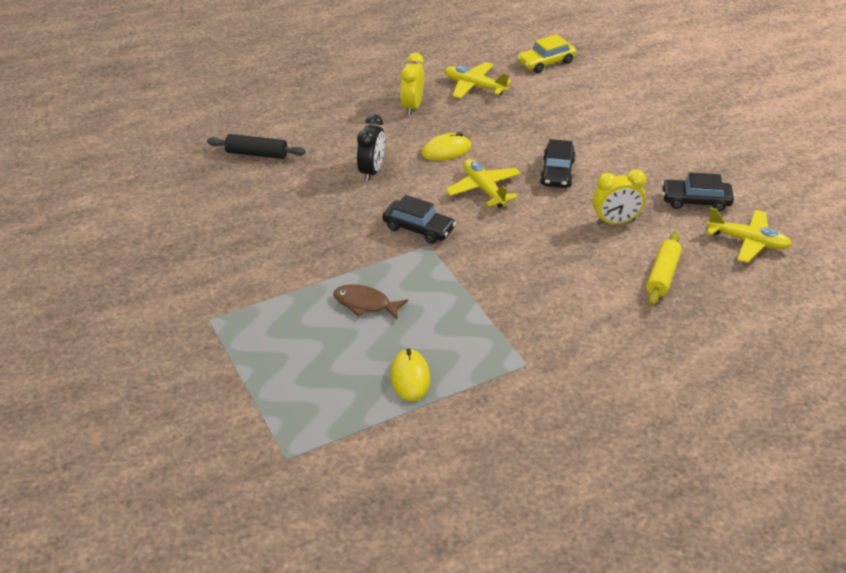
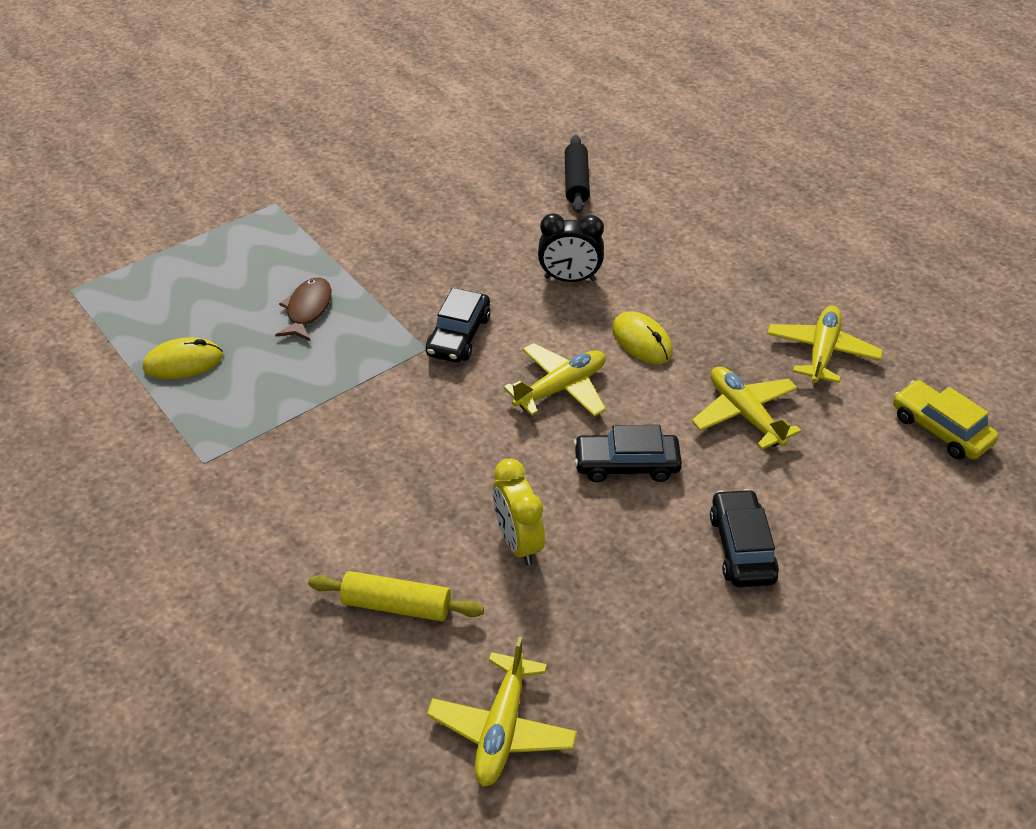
camera: 80 degrees right, 5 degrees up
(412, 107) = (737, 295): yellow clock -> none
(522, 123) = (744, 414): none -> yellow plane
(695, 201) = (600, 650): black car -> black car (741, 547)

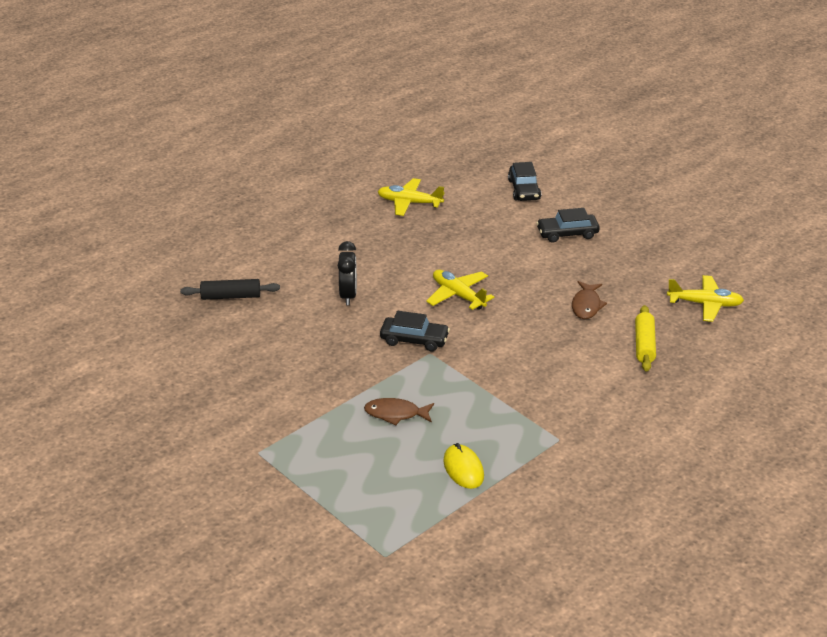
camera: 95 degrees left, 10 degrees down
(518, 542) = (586, 305): yellow clock -> brown fish
(626, 464) = (517, 270): black car -> black car (524, 190)
(642, 341) = (409, 265): yellow mouse -> none
(744, 414) = (467, 230): yellow plane -> none
(940, 429) = (466, 171): yellow car -> none

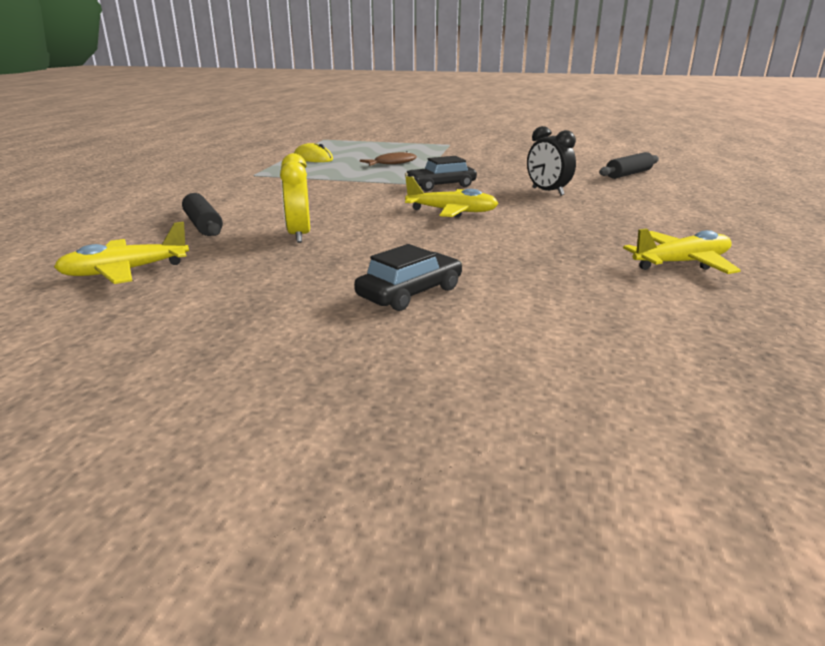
camera: 145 degrees right, 10 degrees down
(524, 190) = (580, 333): black car -> none
(586, 305) = (299, 235): brown fish -> yellow clock
(644, 345) = (203, 225): yellow rolling pin -> black rolling pin

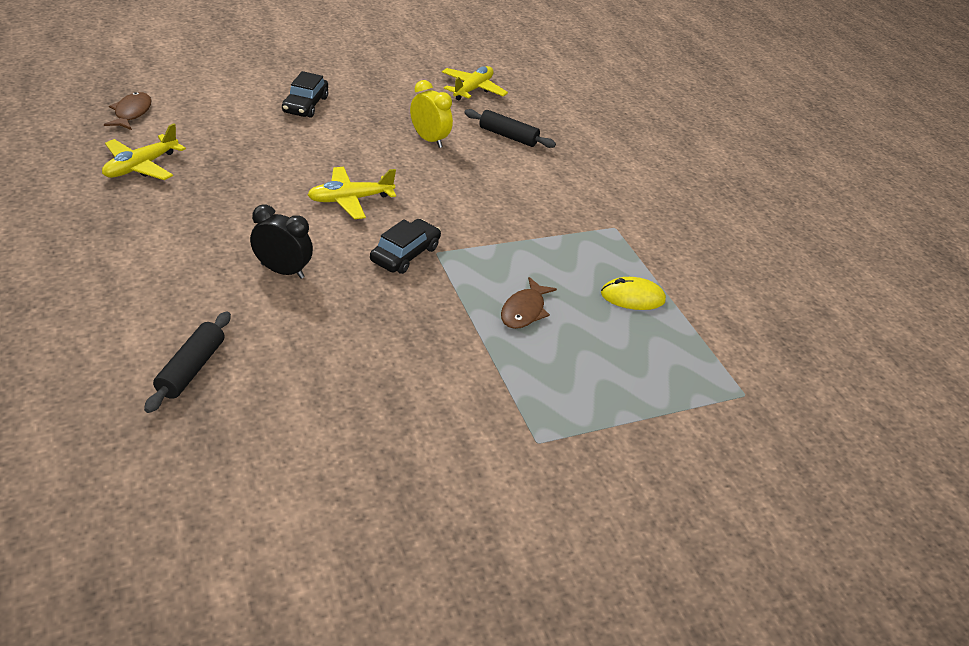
camera: 140 degrees right, 15 degrees up
(713, 327) = (132, 113): none -> brown fish

